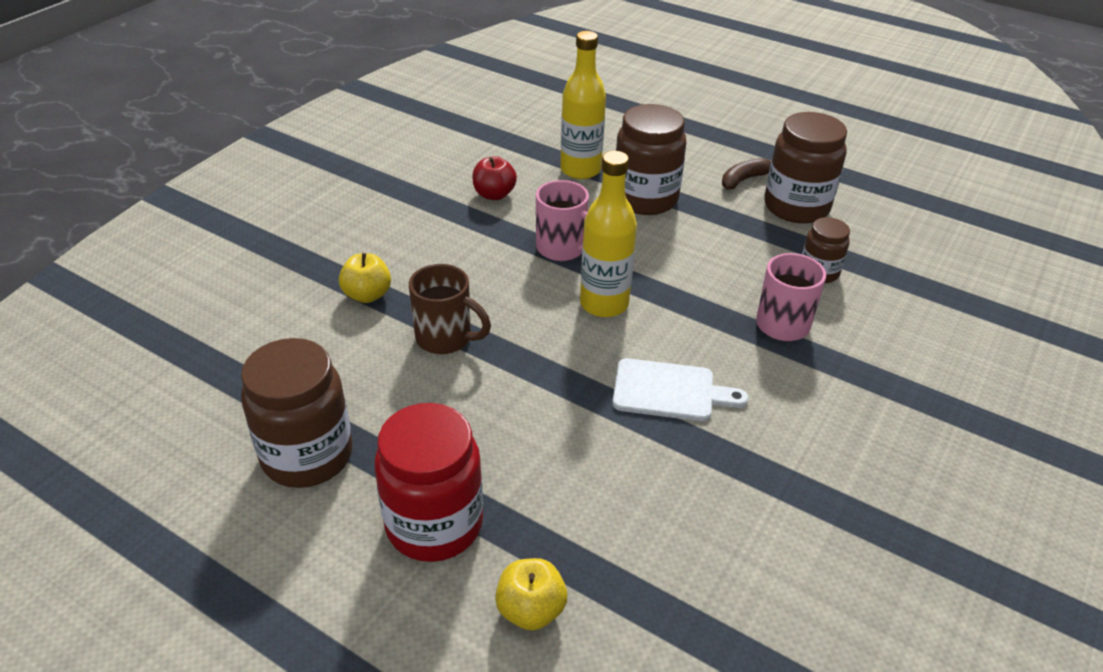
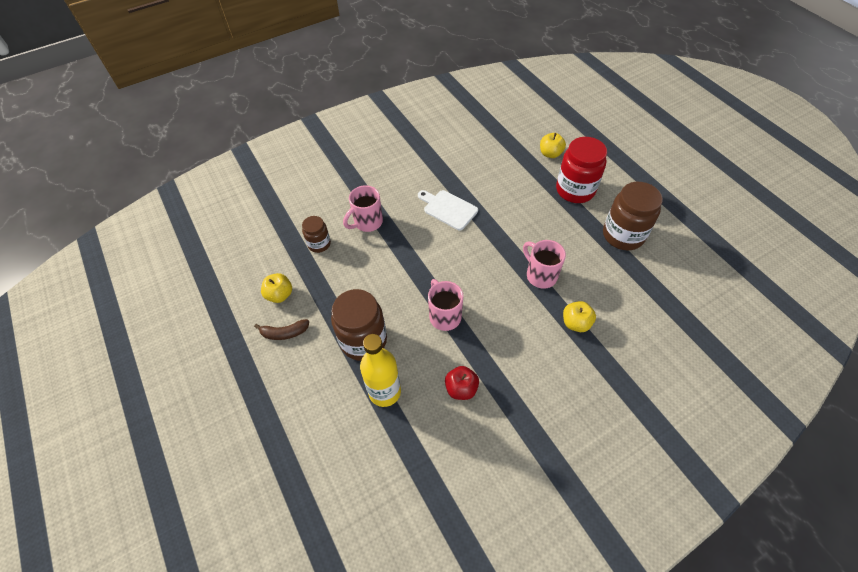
camera: 150 degrees left, 15 degrees up
(446, 338) = (540, 275): brown mug -> pink mug
(604, 304) = (446, 266): yellow bottle -> none
(796, 207) = (280, 295): brown jar -> yellow apple

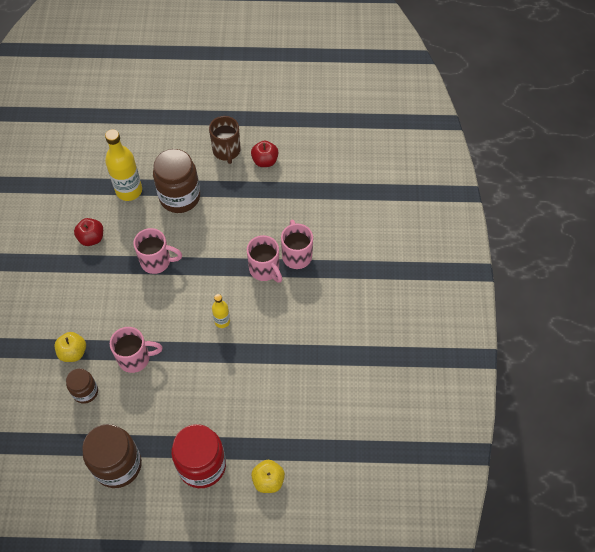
camera: 120 degrees right, 5 degrees up
(280, 295) = (265, 161): yellow apple -> red apple
(284, 333) = (226, 151): brown banana -> brown mug
(319, 244) = (298, 208): brown jar -> brown jar (85, 392)
(395, 235) = (265, 269): none -> pink mug
(448, 209) = (264, 330): white cutting board -> none
(462, 238) = (222, 321): none -> yellow bottle

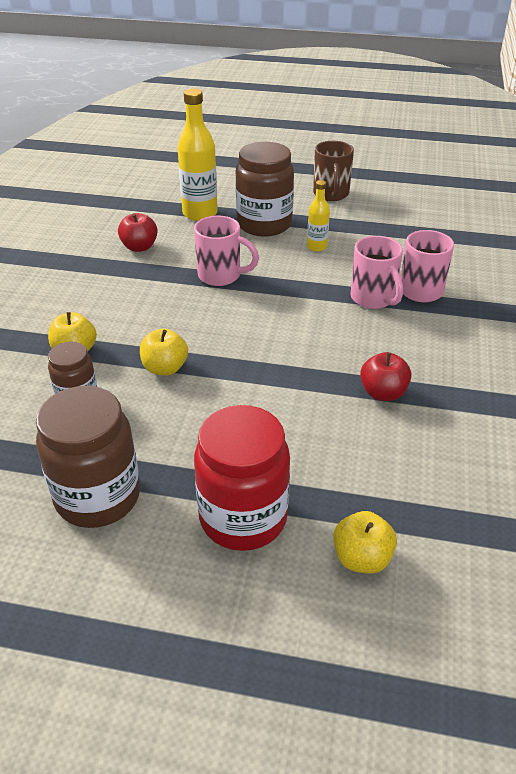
camera: 10 degrees right, 20 degrees down
(135, 358) = (165, 368): pink mug -> yellow apple
(222, 321) = (304, 343): yellow bottle -> yellow bottle (317, 247)
(265, 161) = (380, 206): red apple -> red apple (383, 393)

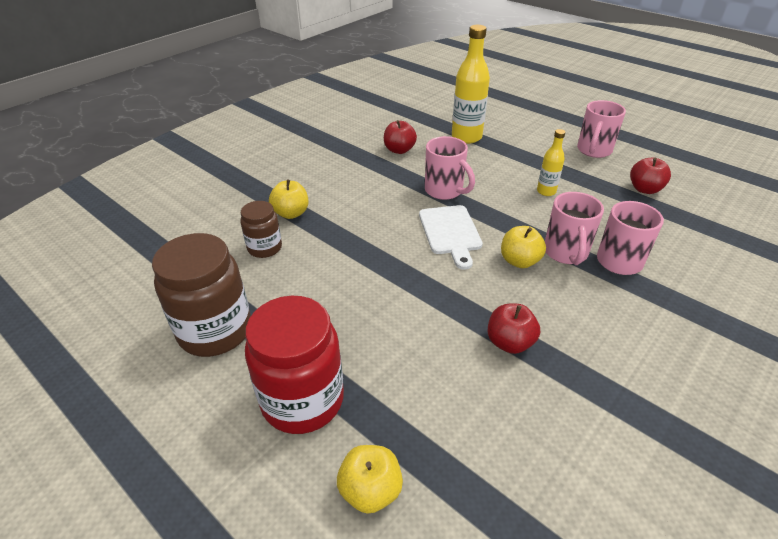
camera: 30 degrees right, 0 degrees up
(165, 368) = (343, 250): yellow apple -> yellow apple (519, 261)
(258, 315) = (450, 232): none -> white cutting board
(264, 224) = (513, 160): brown jar -> none
(331, 194) = (593, 151): brown mug -> pink mug
(398, 219) = (644, 189): none -> red apple

